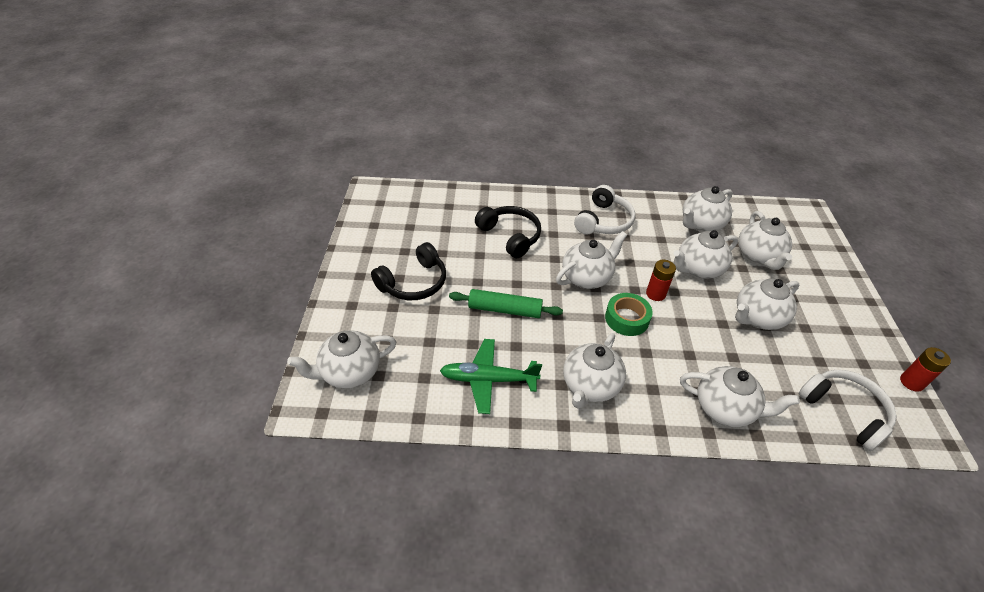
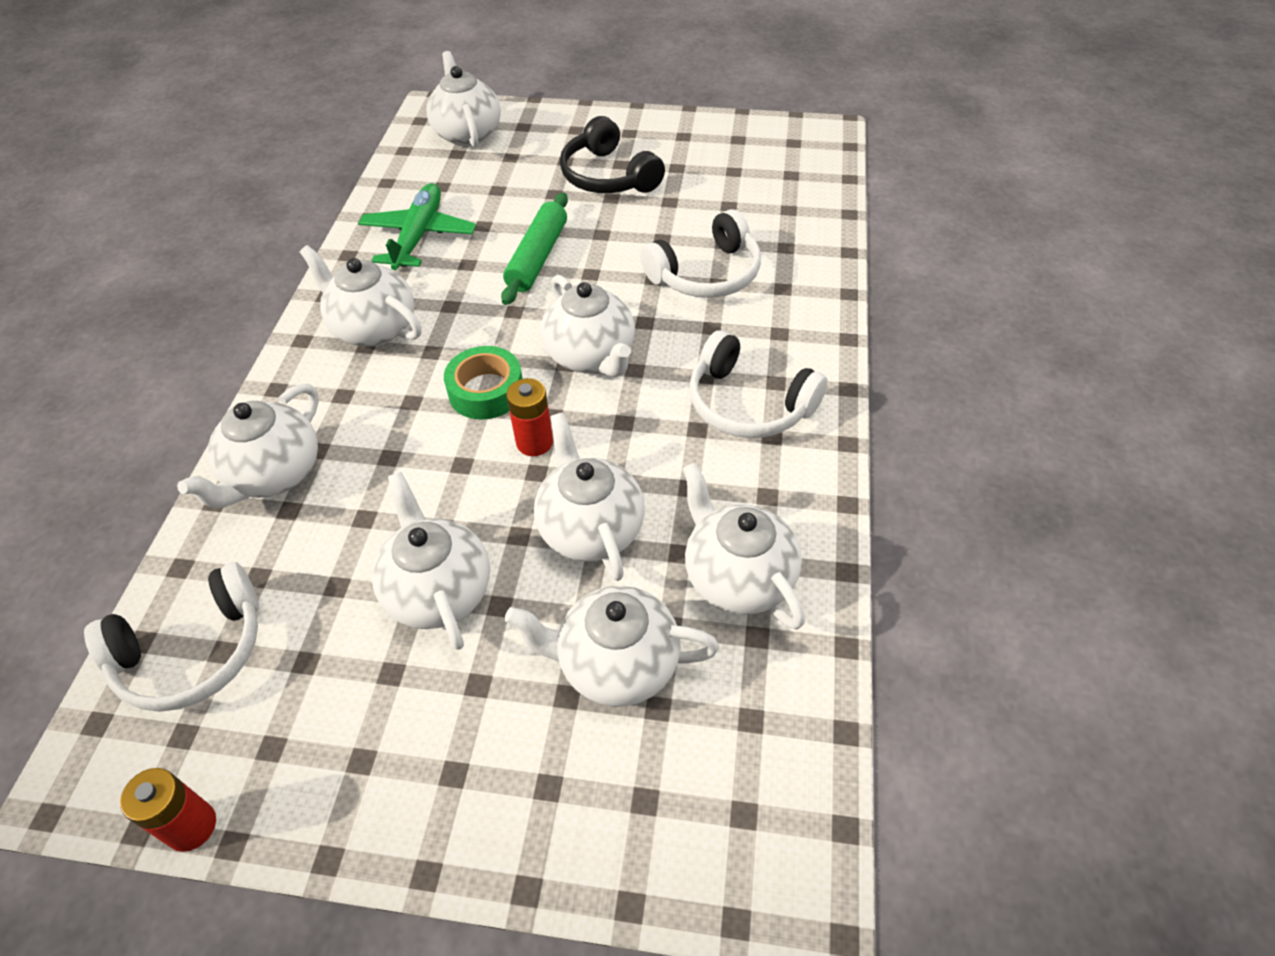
camera: 100 degrees right, 5 degrees up
(510, 236) = (706, 274): black headphones -> white headphones

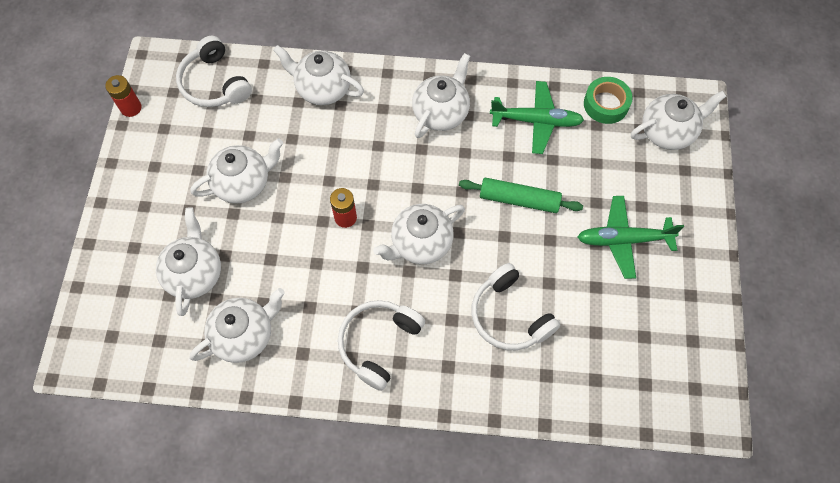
camera: 85 degrees right, 15 degrees up
(486, 391) = (387, 185): green tape -> green tape (606, 104)
(590, 528) = (281, 254): white teapot -> none
(608, 176) = (624, 239): black headphones -> green plane

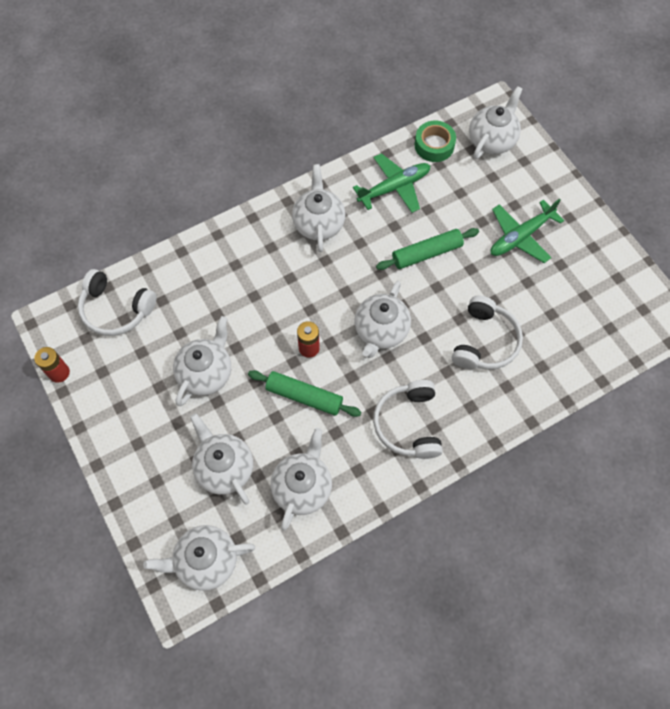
camera: 35 degrees left, 0 degrees up
(308, 257) = (304, 396): none -> green rolling pin
(322, 89) = (210, 260): white teapot -> white teapot (206, 561)
(509, 315) = (485, 341): white headphones -> white headphones turned 90 degrees counterclockwise

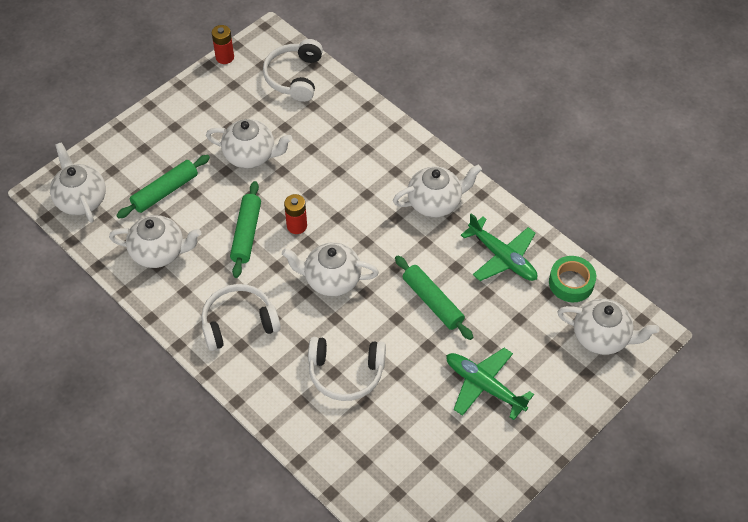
camera: 75 degrees right, 10 degrees down
(224, 468) = (165, 191): white teapot -> green rolling pin

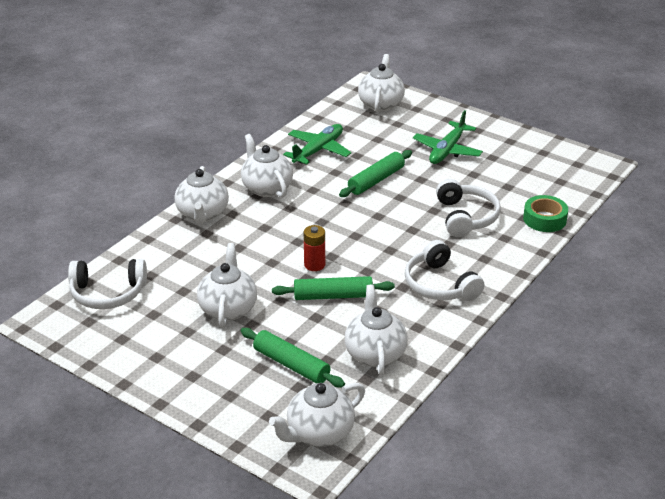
camera: 100 degrees left, 20 degrees down
(225, 57) = (76, 352): red battery -> none
(331, 280) = (371, 236): white teapot -> white teapot (202, 214)
(571, 283) = (334, 118): green tape -> green tape (544, 219)

